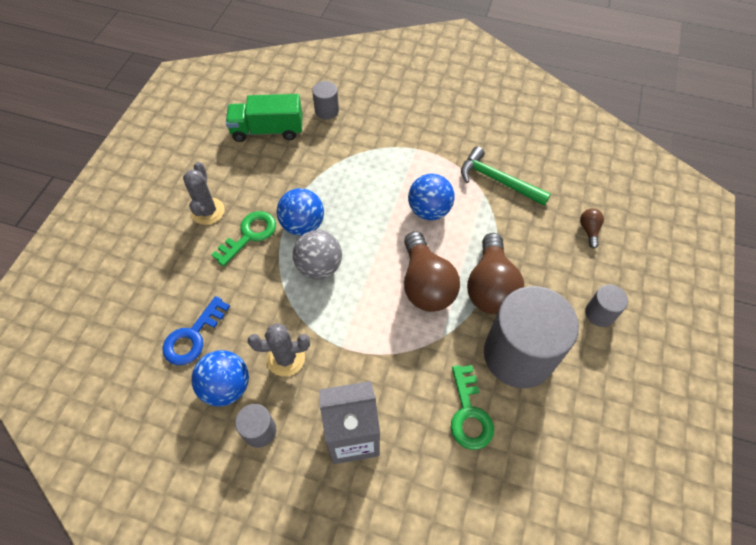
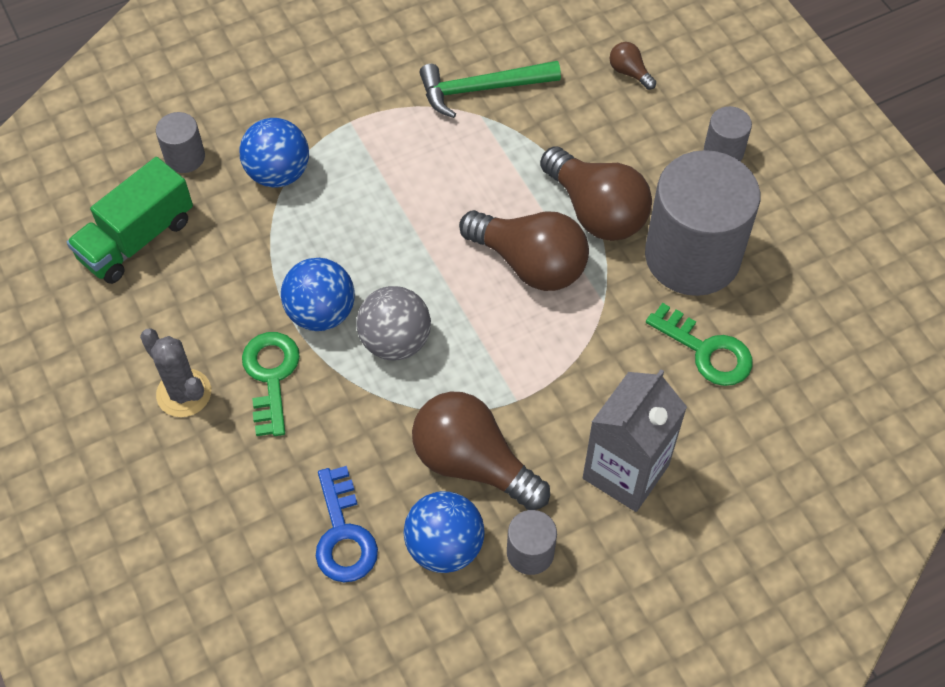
camera: 45 degrees left, 0 degrees up
(286, 358) = (472, 463): grey cactus -> brown light bulb
(429, 210) = (445, 181): blue ball -> blue ball (278, 173)

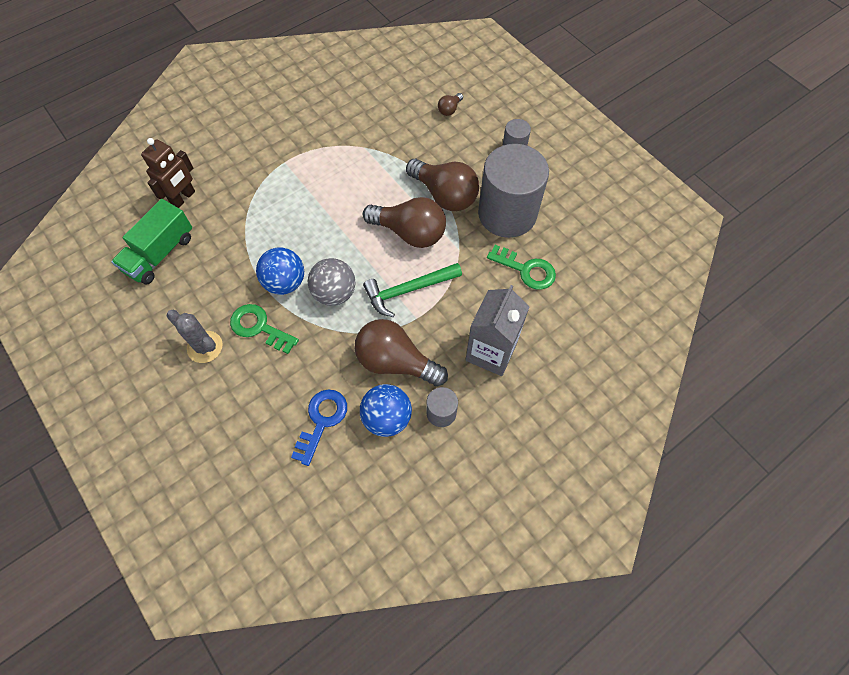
camera: 10 degrees left, 5 degrees up
(185, 157) = (183, 198): grey cylinder -> brown robot
(271, 376) = (259, 327): green key -> green key turned 45 degrees counterclockwise
(278, 173) = (244, 200): blue ball -> none
(343, 534) = (321, 421): blue key -> blue key turned 135 degrees counterclockwise
(480, 89) = (361, 131): green hammer -> green hammer (407, 290)
(629, 72) = (449, 109): brown light bulb -> brown light bulb turned 90 degrees counterclockwise

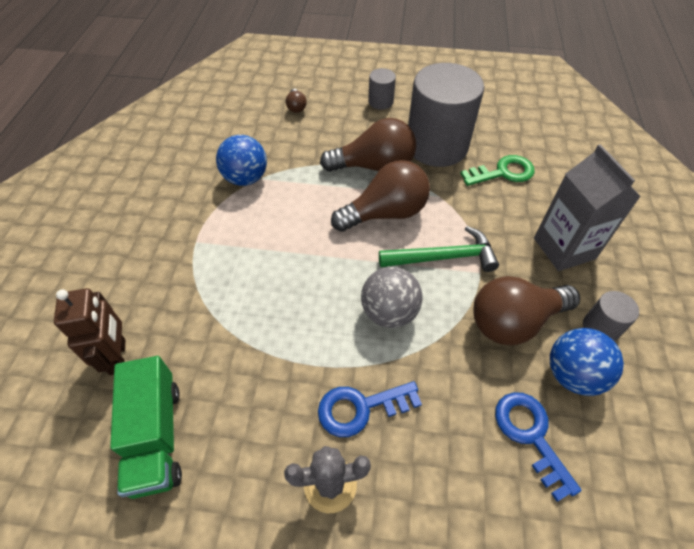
camera: 45 degrees left, 10 degrees down
(259, 327) = (361, 408): green key -> blue key
(285, 282) = (332, 343): blue ball -> blue ball (245, 178)
(407, 290) = (444, 257): green hammer -> green hammer turned 120 degrees counterclockwise

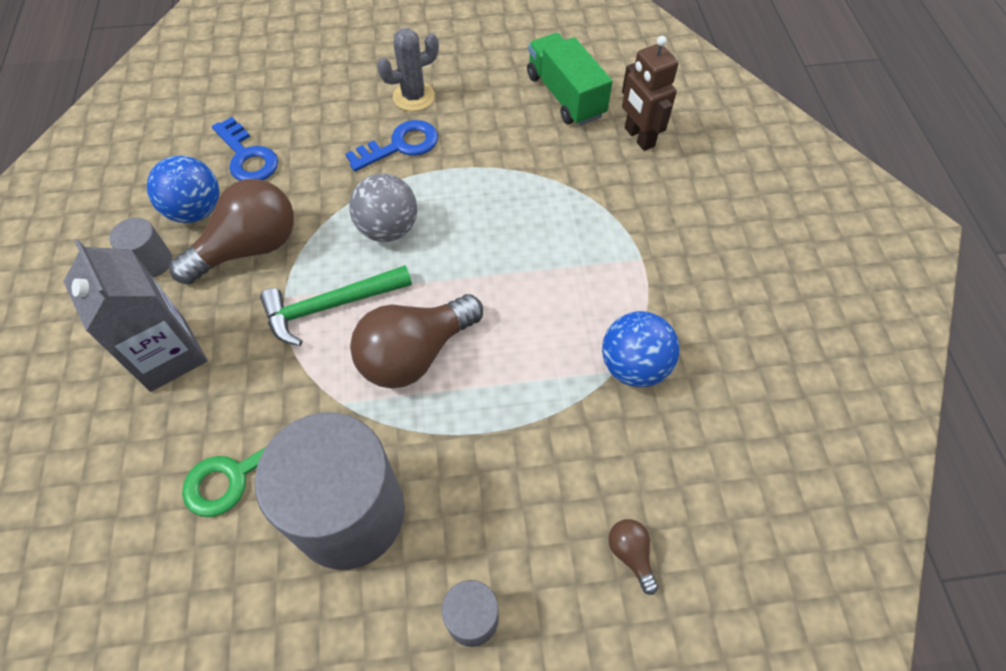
camera: 165 degrees right, 5 degrees up
(374, 166) = (448, 438): brown light bulb -> none

